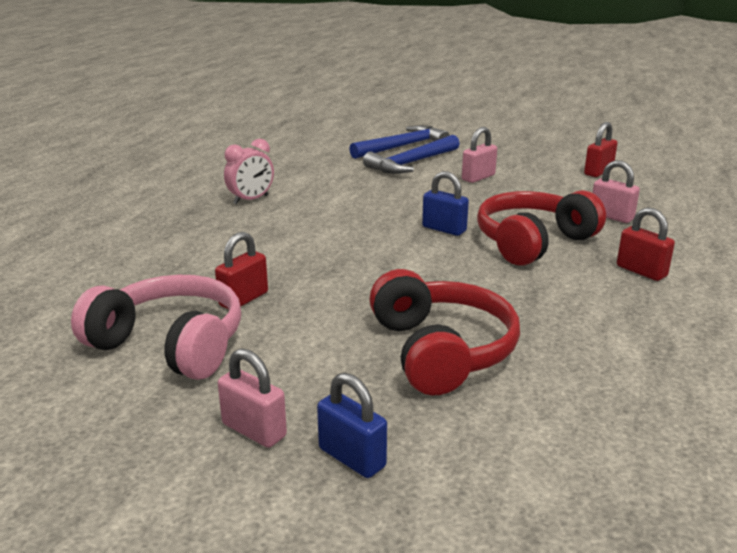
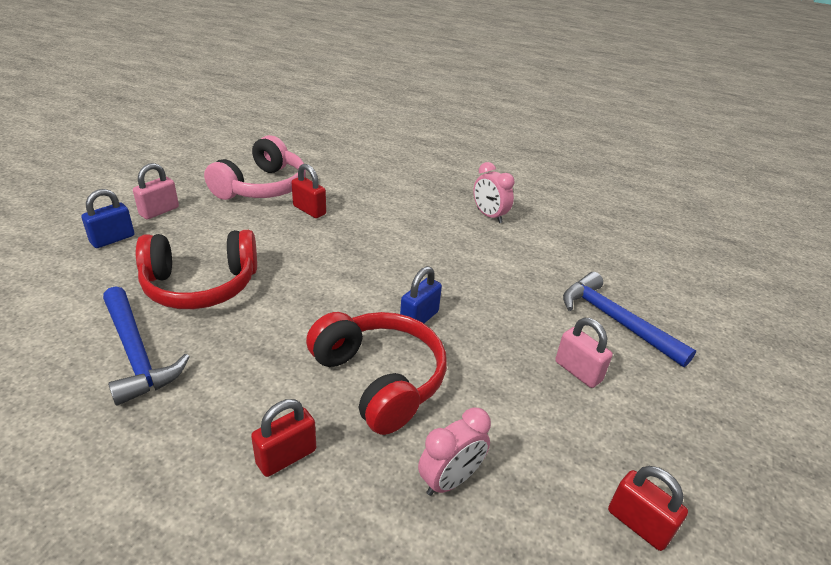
camera: 90 degrees right, 10 degrees up
(402, 146) = (677, 320): blue hammer -> blue hammer (136, 353)
(611, 216) = (450, 480): pink padlock -> pink clock

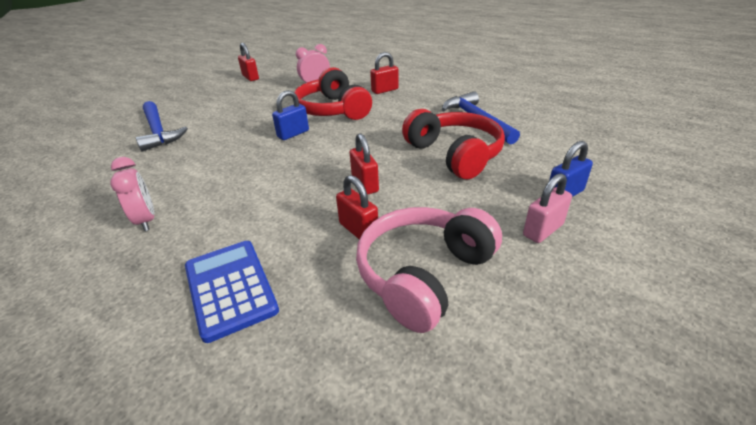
camera: 165 degrees left, 0 degrees up
(201, 285) = (454, 154): red headphones -> red headphones turned 60 degrees clockwise
(308, 247) = (365, 184): none -> red padlock
(387, 180) = (230, 288): none -> blue calculator
(578, 371) = (218, 111): pink padlock -> none

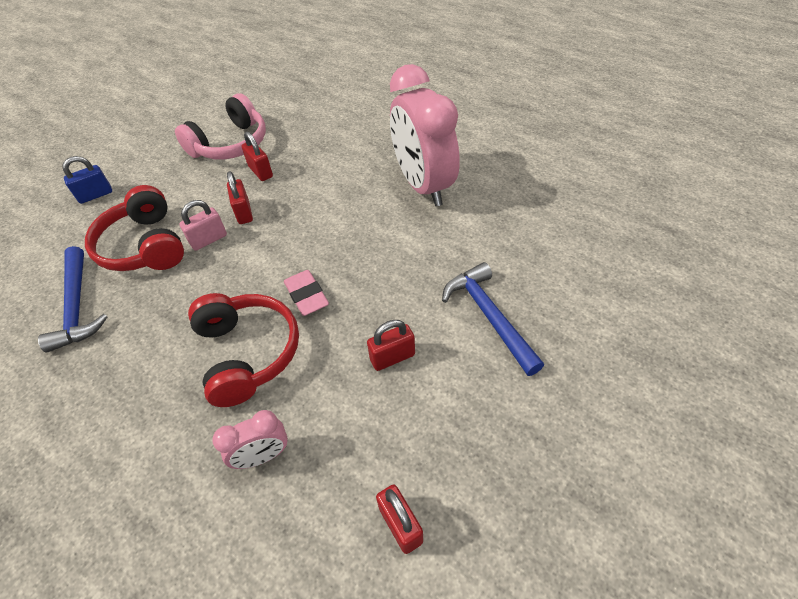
camera: 175 degrees left, 15 degrees up
(146, 220) = (423, 185): pink clock -> pink clock, size x2.17
(230, 288) = (344, 140): blue calculator -> none
(293, 134) = (306, 295): blue padlock -> pink eraser
(385, 90) = (149, 414): red padlock -> red padlock (392, 357)
(543, 230) = (139, 168): pink padlock -> pink padlock (209, 239)

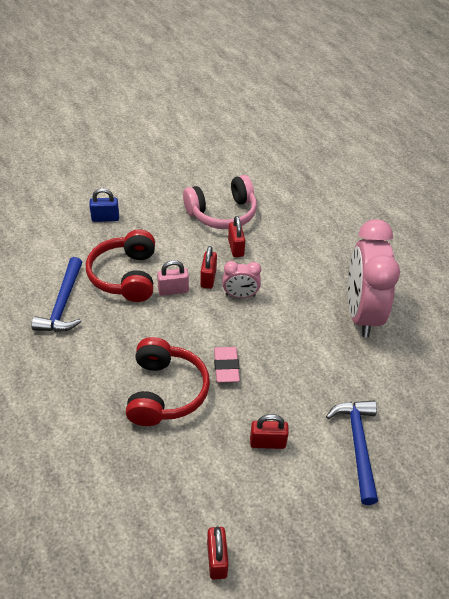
camera: 20 degrees right, 5 degrees down
(263, 456) = (146, 469): pink clock -> pink clock (240, 295)

